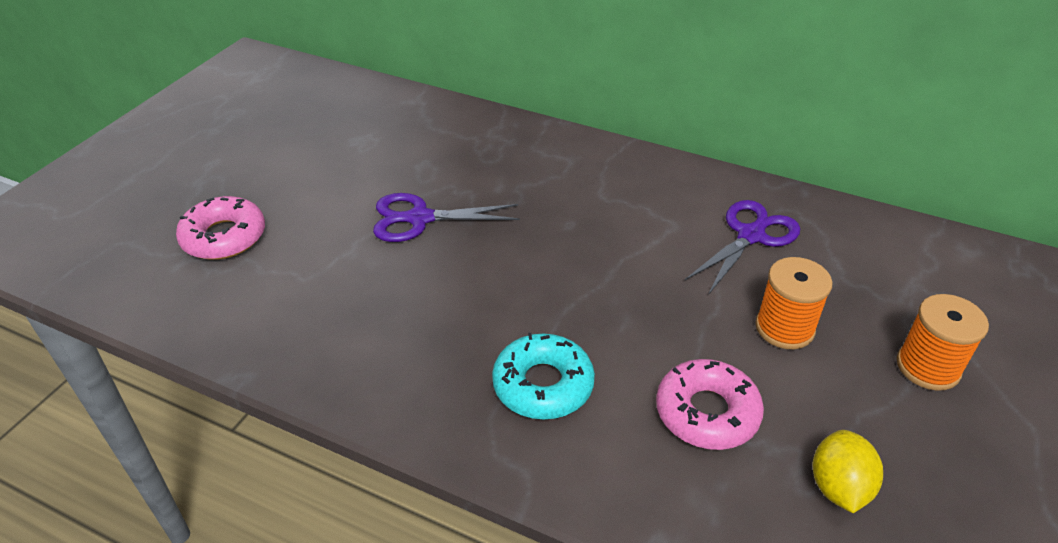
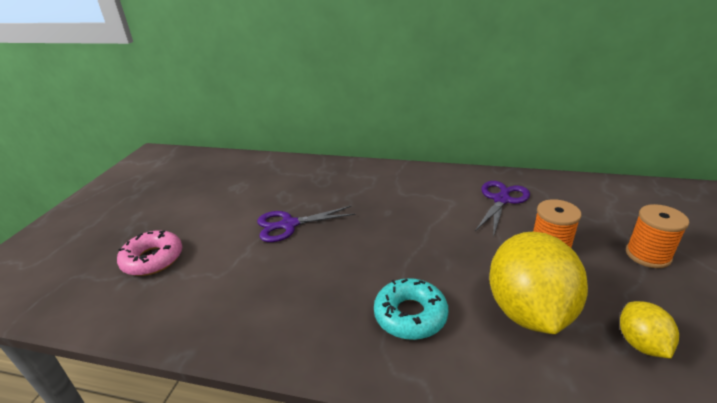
camera: 10 degrees left, 10 degrees down
(707, 412) = (529, 311): pink donut -> yellow lemon

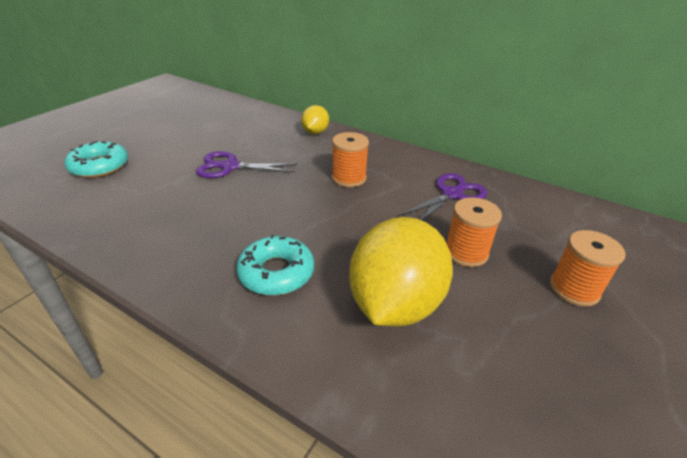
camera: 15 degrees right, 5 degrees up
(153, 259) = (99, 166): pink donut -> turquoise donut
(406, 207) = (349, 178): none -> orange spool
(641, 344) = (491, 371): yellow lemon -> yellow lemon (315, 132)

